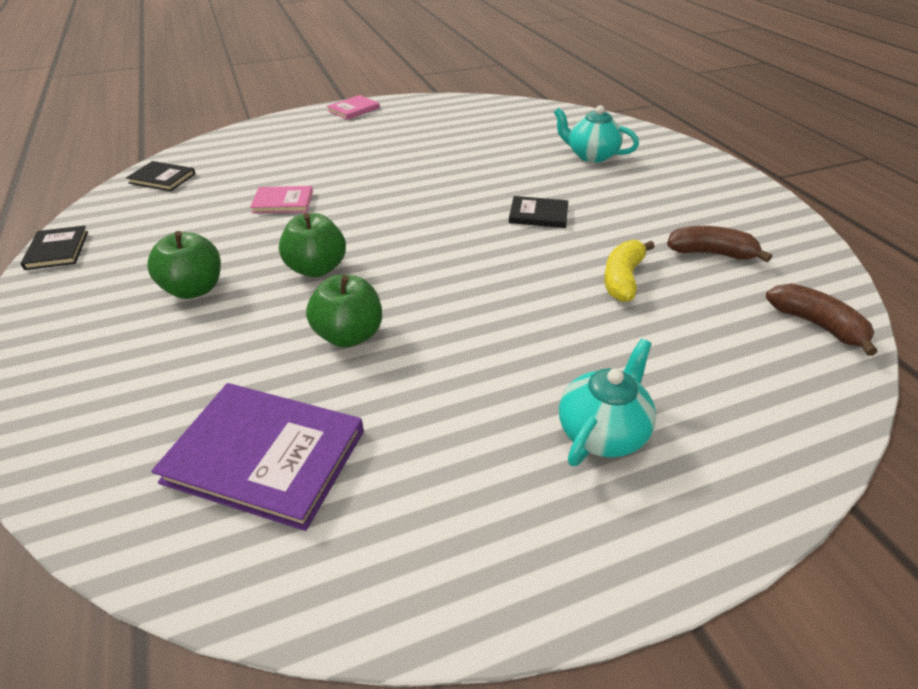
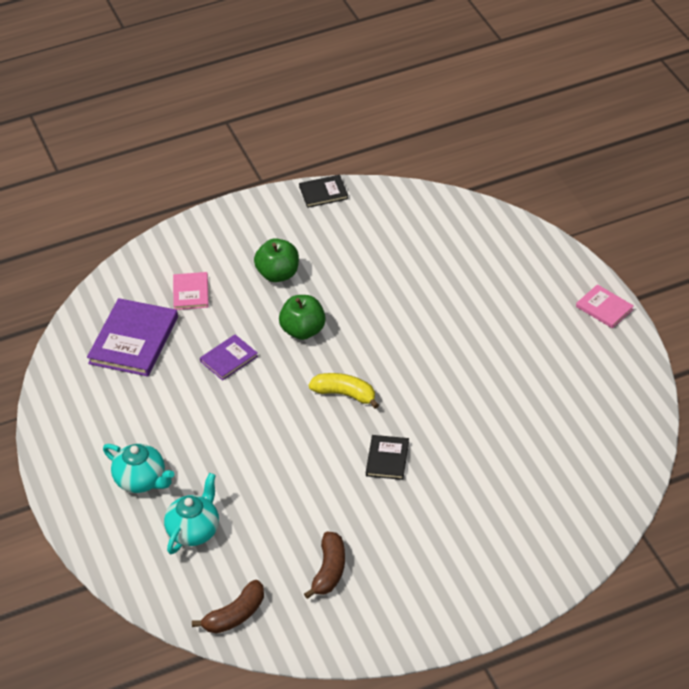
camera: 90 degrees right, 5 degrees up
(162, 178) = (433, 212): black book -> none
(283, 202) = (398, 293): pink book -> pink book (191, 292)
(349, 335) = (229, 359): green apple -> purple book
(591, 155) = (511, 505): turquoise teapot -> turquoise teapot (194, 530)
(622, 279) = (292, 507): yellow banana -> yellow banana (345, 394)

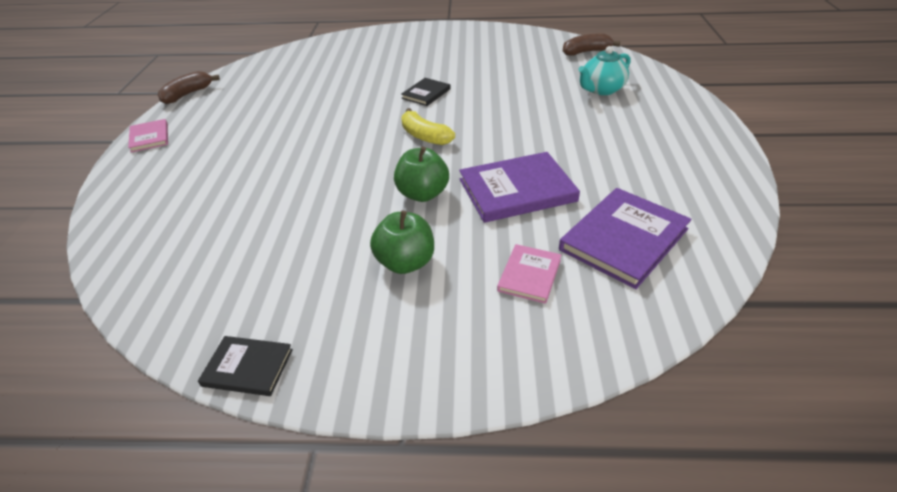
camera: 155 degrees left, 5 degrees down
(141, 480) = (640, 124): turquoise teapot -> none
(229, 359) = (517, 190): purple book -> purple book, size x1.83
(329, 570) = (511, 56): brown banana -> brown banana (187, 94)

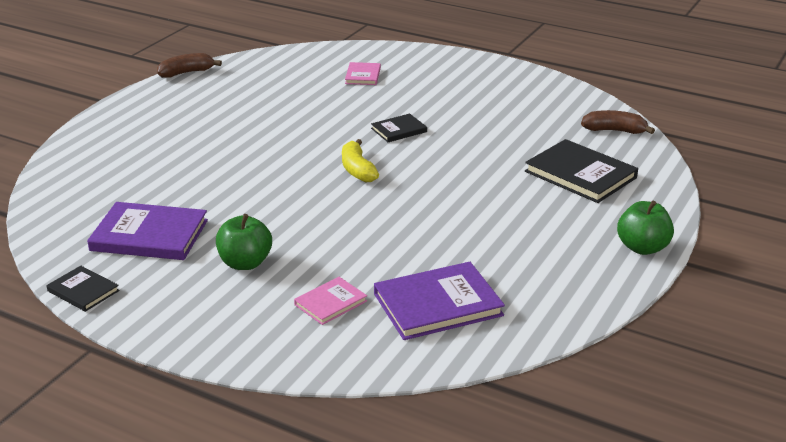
camera: 25 degrees right, 10 degrees down
(149, 137) = (129, 105): pink book -> pink book (363, 76)
(422, 194) = (307, 217): green apple -> green apple (642, 248)
(517, 190) = (390, 239): purple book -> purple book (149, 235)
(601, 90) = (580, 175): turquoise teapot -> black book

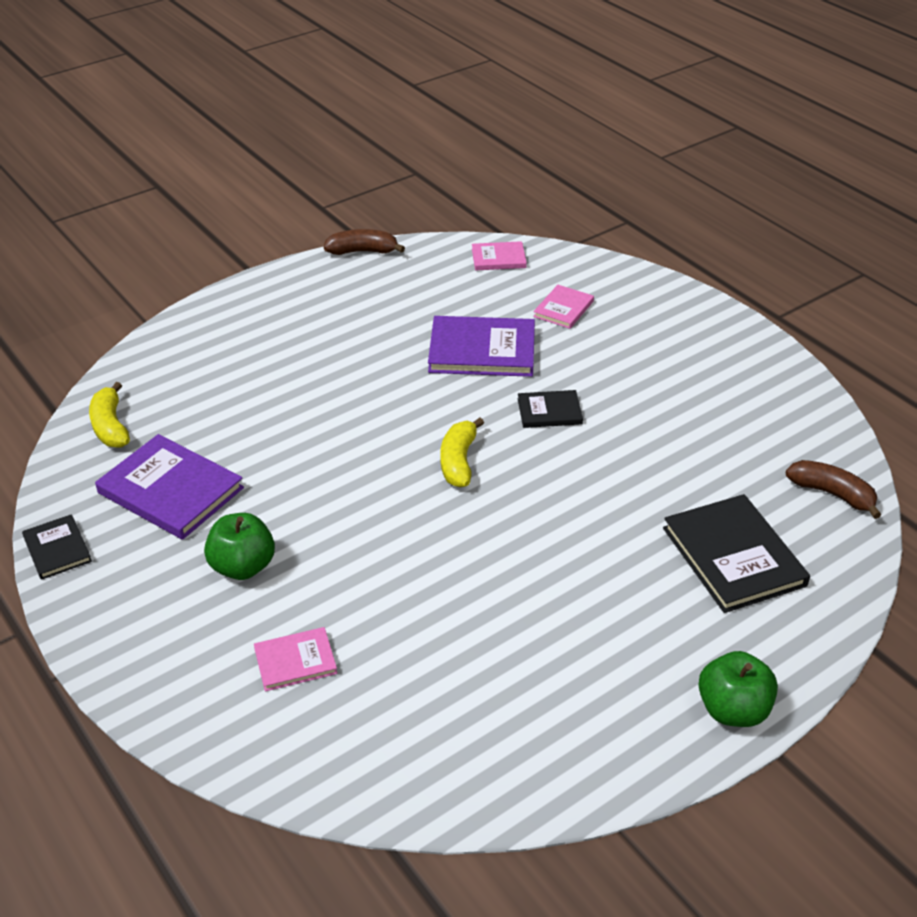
camera: 25 degrees right, 10 degrees up
(65, 211) = (110, 426): none -> yellow banana
(293, 58) = (498, 258): none -> pink book
(438, 304) = (413, 709): purple book -> purple book (482, 350)

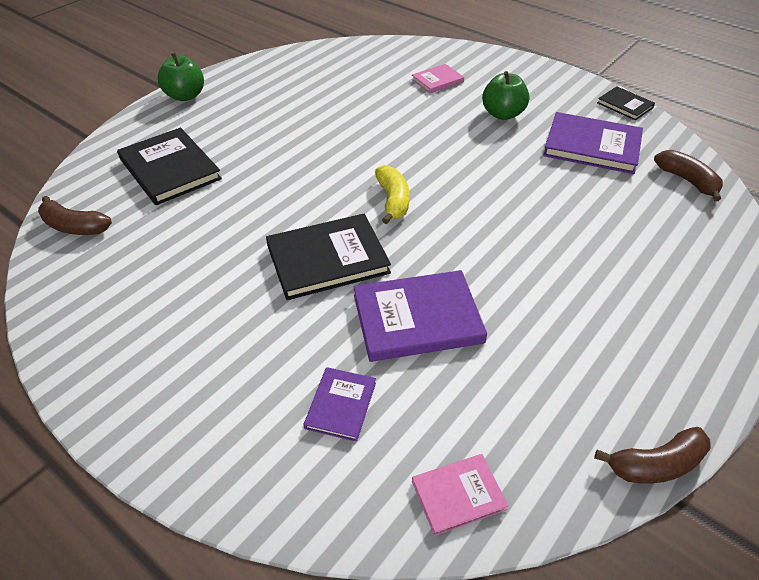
camera: 165 degrees right, 5 degrees up
(110, 426) = (687, 180): yellow banana -> brown banana
(549, 411) = (327, 259): black book -> black book, size x1.83
(563, 309) = (341, 405): pink book -> purple book

